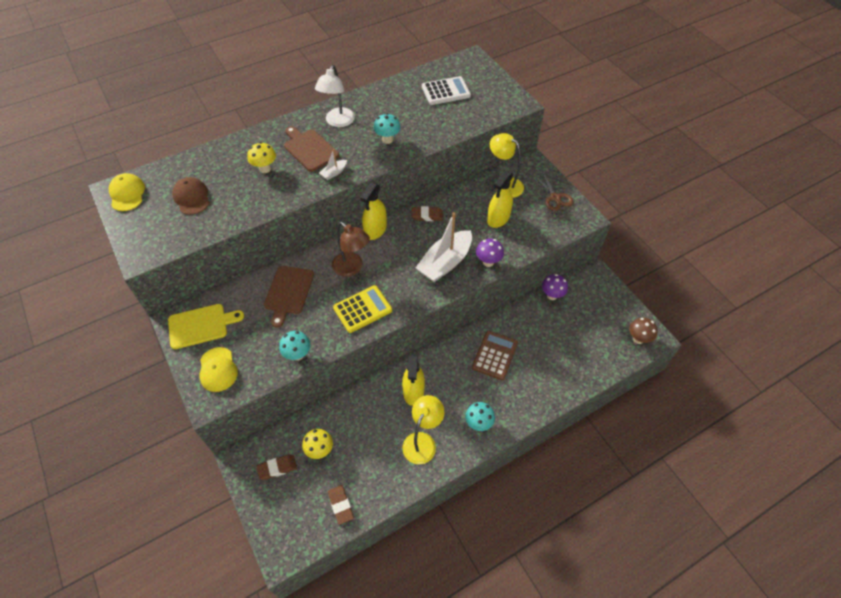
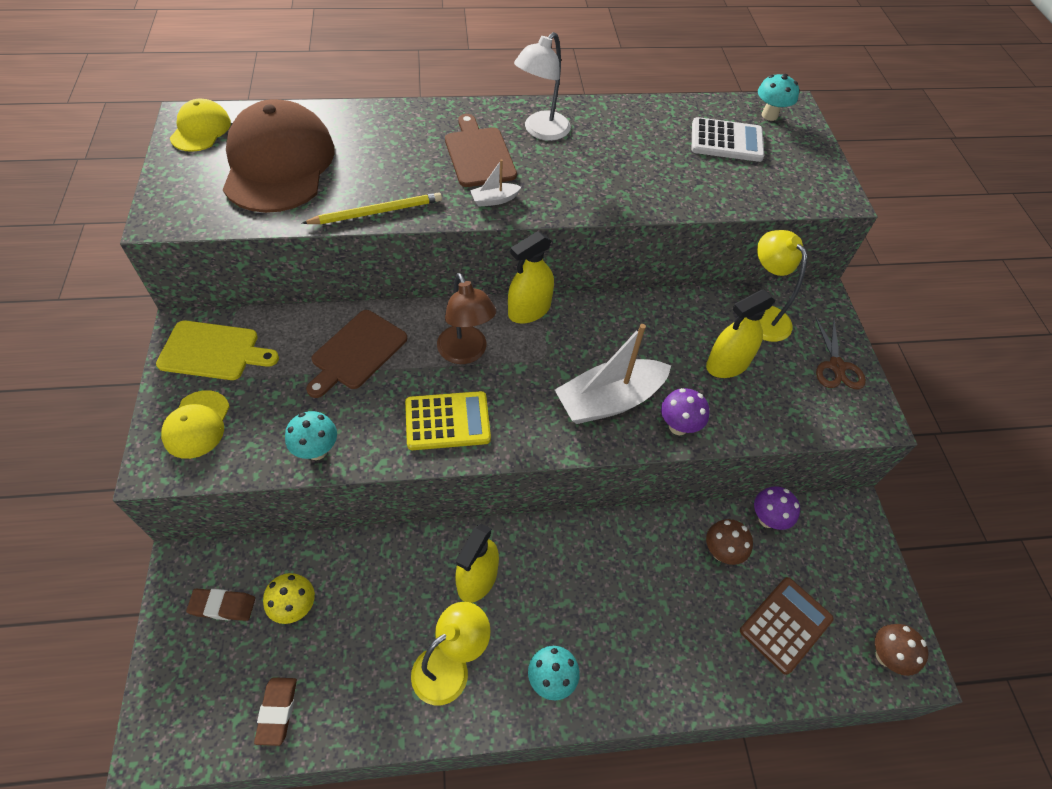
camera: 20 degrees right, 0 degrees up
(191, 197) = (279, 164): brown cap -> brown cap, size x1.99
(265, 169) = (401, 160): yellow mushroom -> none
(270, 205) = (377, 212): none -> yellow pencil
(387, 139) = (600, 180): turquoise mushroom -> turquoise mushroom (769, 115)
(427, 216) = (617, 318): brown eraser -> none
(495, 355) = (630, 577): brown calculator -> brown calculator (785, 625)
(536, 322) = (721, 552): none -> brown mushroom

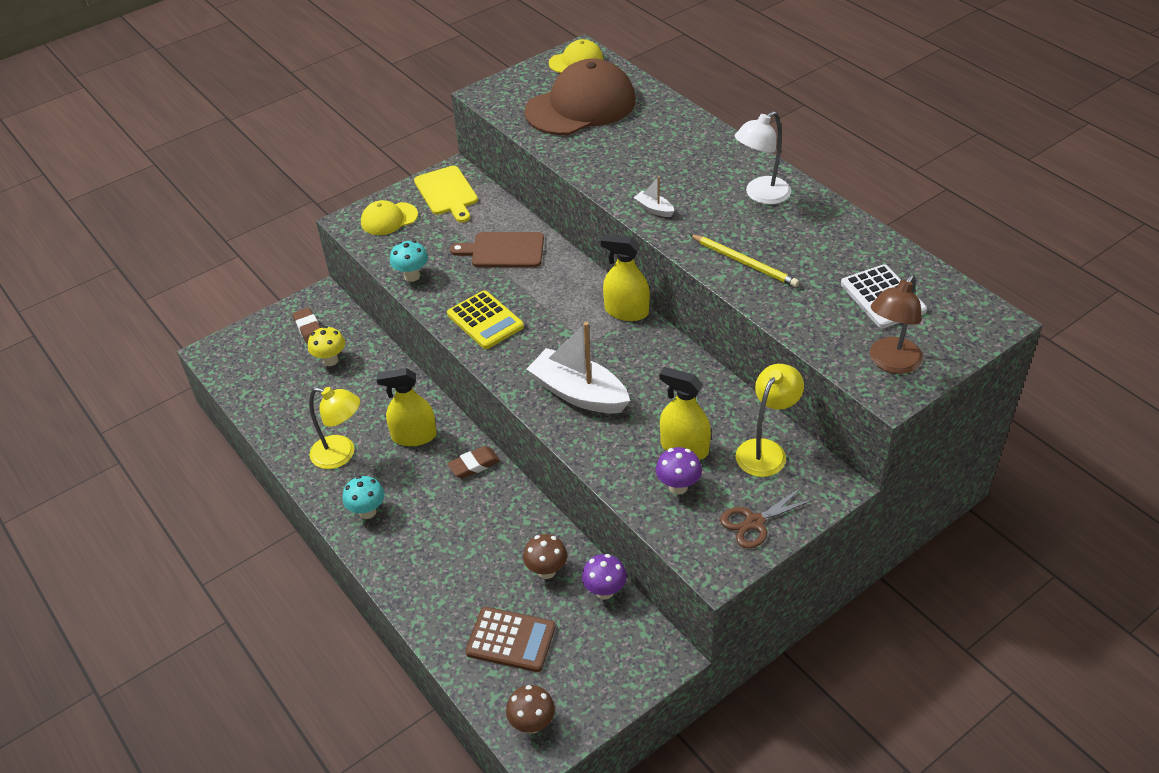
camera: 65 degrees right, 10 degrees down
(277, 711) = (261, 391): brown eraser -> brown eraser (474, 465)
(377, 212) = (582, 166): yellow pencil -> yellow pencil (744, 263)
(465, 353) = (552, 300): brown lamp -> brown lamp (890, 363)
(479, 155) = (695, 179): brown cutting board -> none
(541, 131) = (761, 195): white lamp -> white lamp turned 45 degrees counterclockwise
(678, 426) = (589, 442): purple mushroom -> purple mushroom (678, 487)
(769, 115) = (959, 310): turquoise mushroom -> none

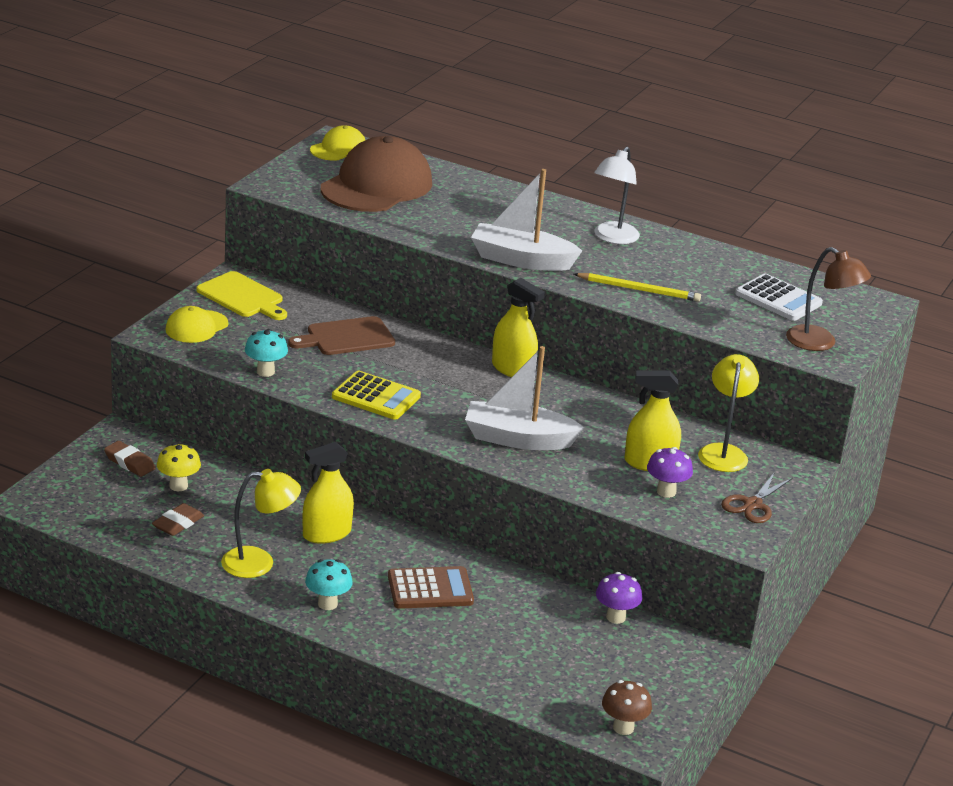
camera: 30 degrees left, 15 degrees down
(474, 465) = (410, 546): brown eraser -> brown eraser (178, 524)
(511, 640) = (555, 672): brown calculator -> brown calculator (430, 589)
(546, 571) = (548, 613): brown mushroom -> none
(626, 311) = (512, 369): yellow spray bottle -> yellow spray bottle turned 135 degrees counterclockwise
(654, 209) = (521, 260): white boat -> white boat, size x2.32
(890, 363) = (820, 343): brown lamp -> brown lamp turned 60 degrees counterclockwise

